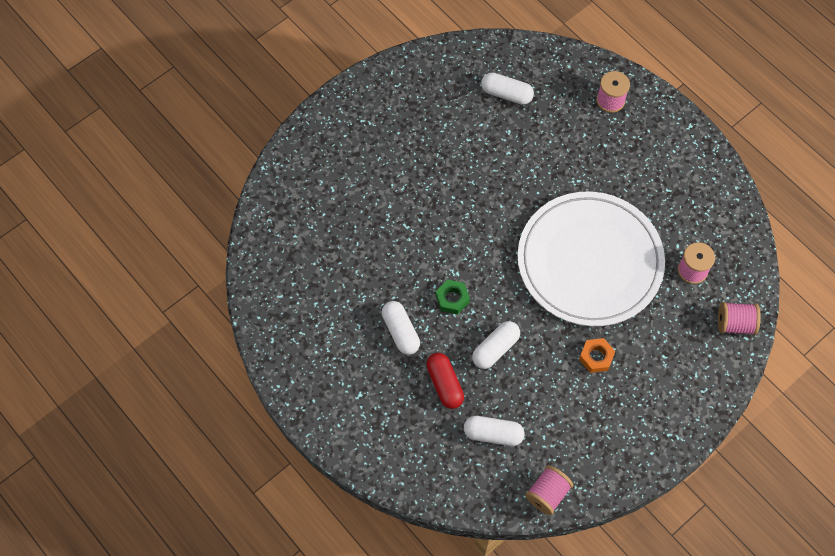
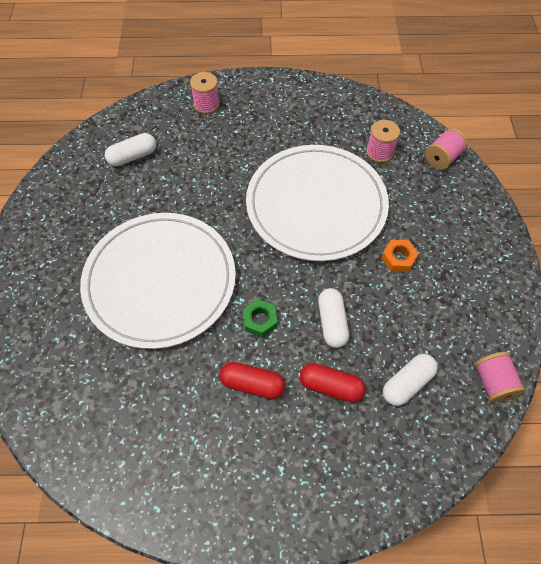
camera: 50 degrees left, 5 degrees down
(400, 332) = (252, 384): white capsule -> red capsule
(421, 207) = (160, 281): none -> white plate

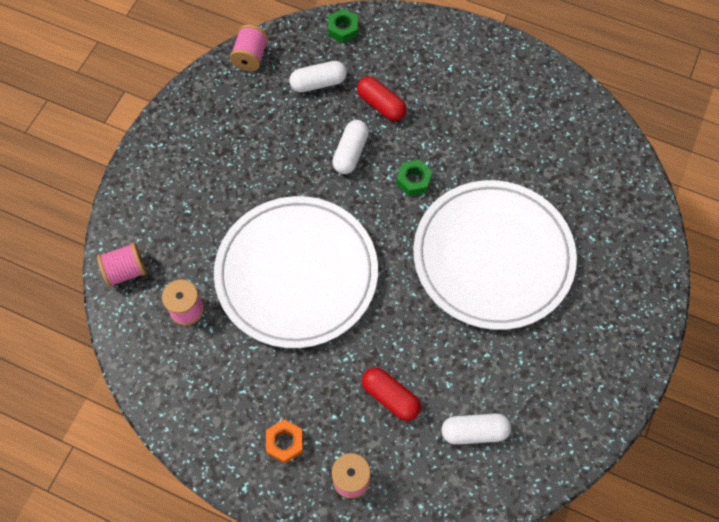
camera: 155 degrees left, 5 degrees up
(252, 384) = (445, 132): red capsule -> red capsule (390, 397)
(398, 258) = (253, 183): orange nut -> orange nut (285, 442)
(425, 466) = (343, 29): none -> green nut

